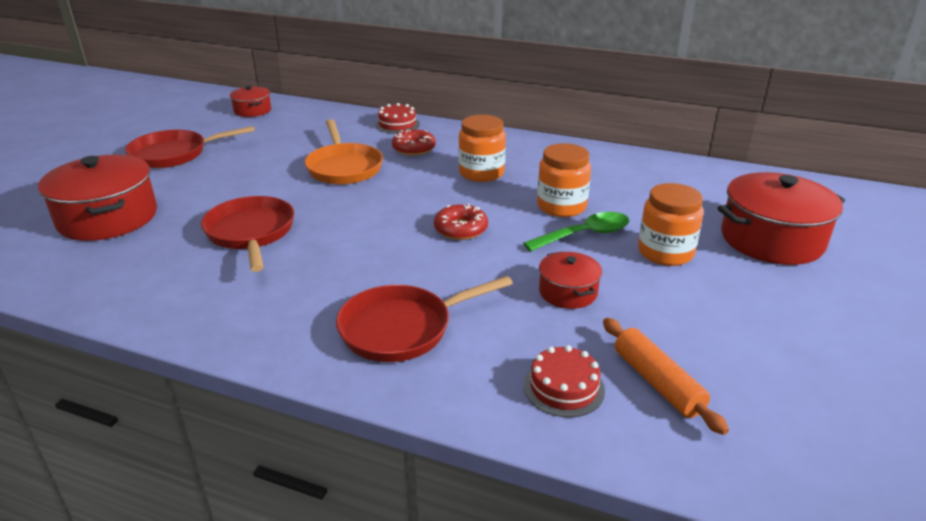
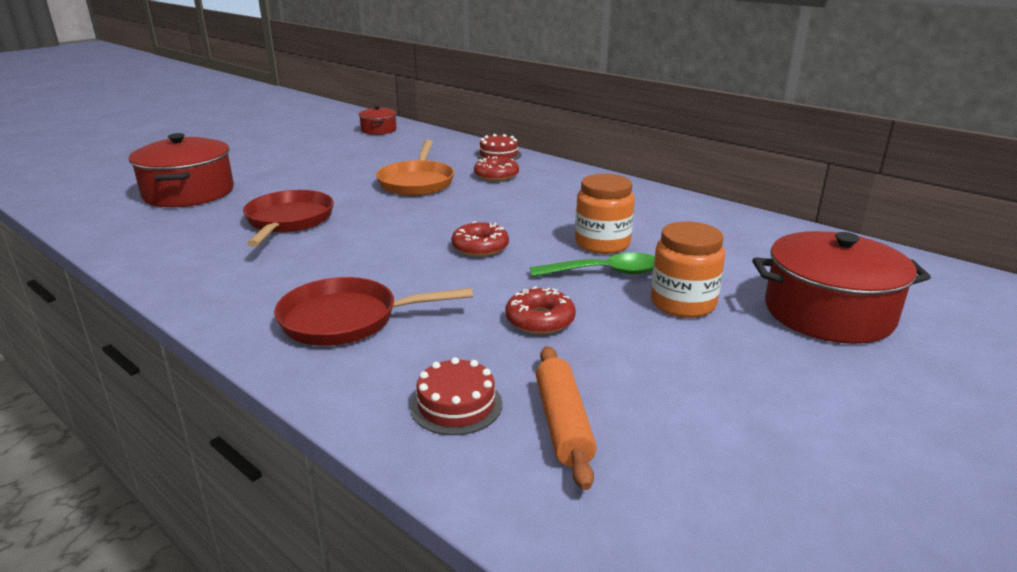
camera: 20 degrees right, 5 degrees down
(174, 154) = (283, 154): red pan -> none
(481, 173) = (544, 204): orange jar -> none
(568, 292) = (540, 320): red pot -> red donut

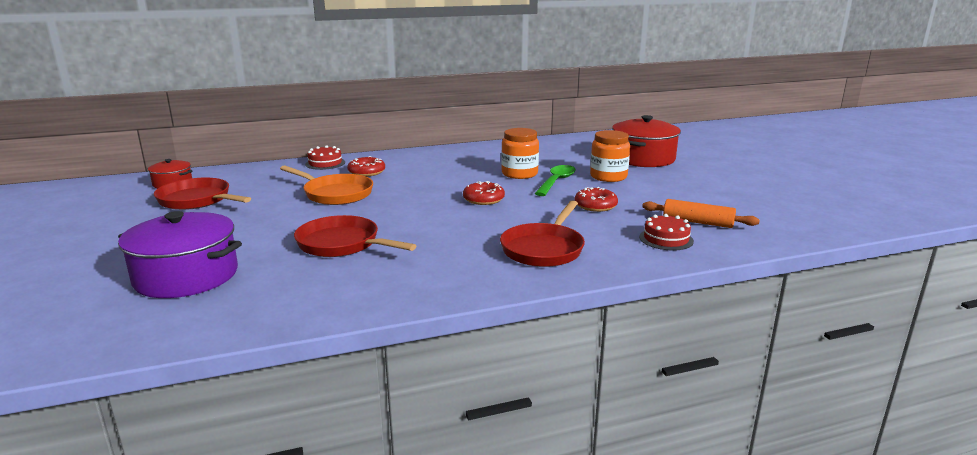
camera: 60 degrees left, 5 degrees down
(189, 193) = (186, 276): red pot -> purple pot
(349, 147) = (197, 200): none -> red pan

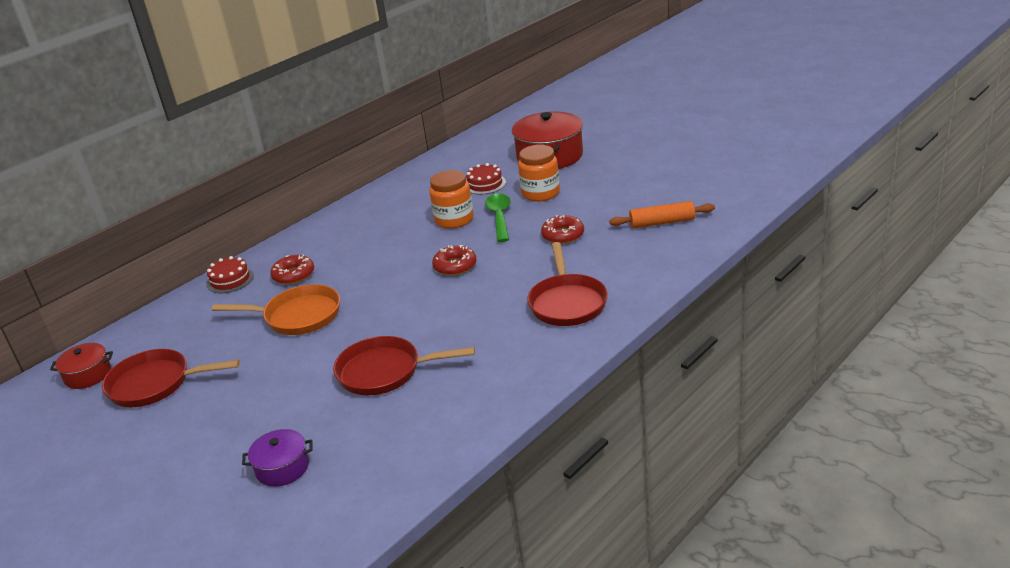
camera: 25 degrees left, 10 degrees up
(186, 276) = (282, 468): purple pot -> purple pot, size x0.53
(666, 239) = (653, 252): red cake -> red cake (485, 184)

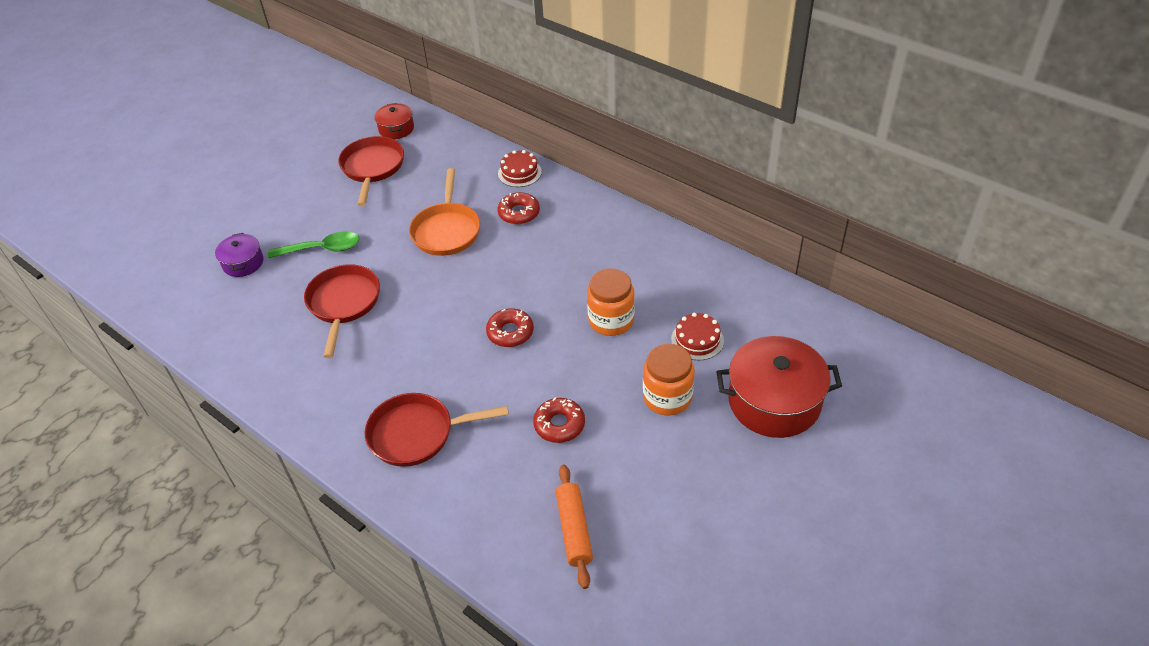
camera: 85 degrees right, 15 degrees up
(499, 217) = (611, 361): green spoon -> green spoon (322, 249)

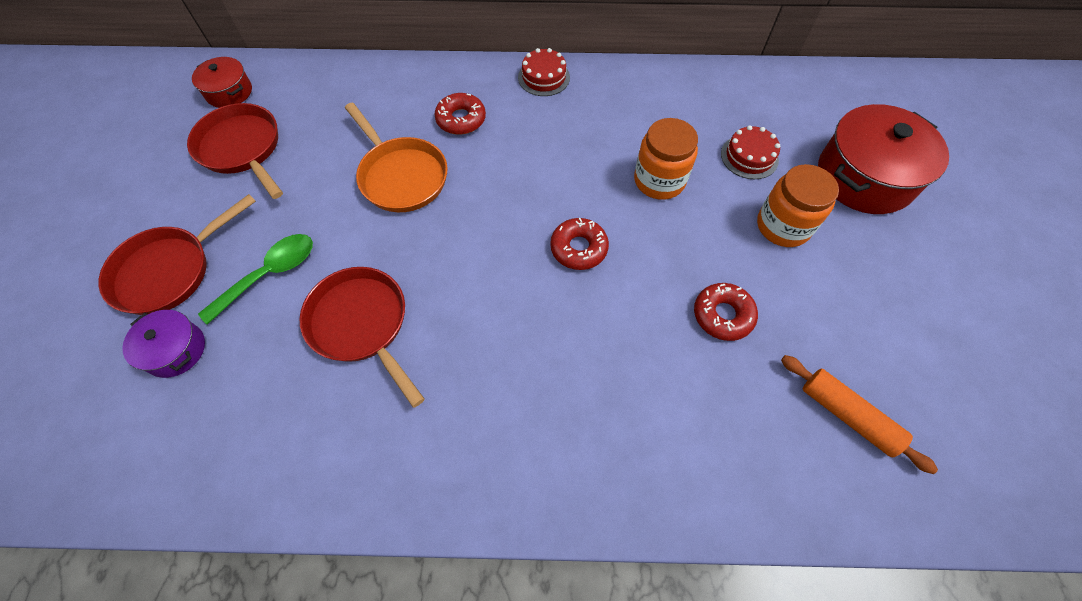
camera: 40 degrees left, 15 degrees up
(417, 434) = (598, 423): red pan -> red pan (169, 271)
(519, 173) = (419, 78): red cake -> red cake (544, 77)

